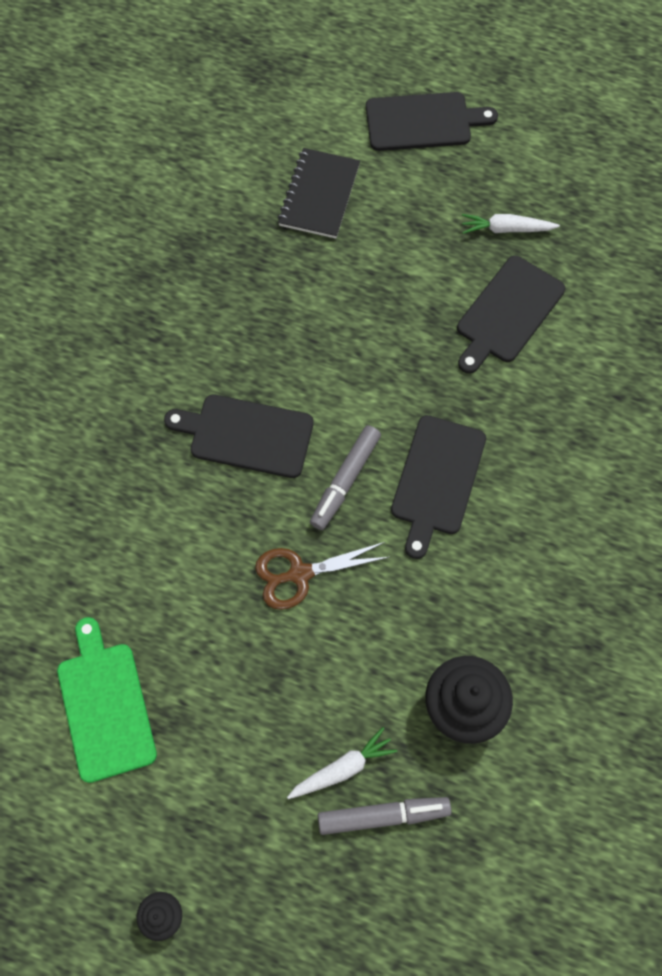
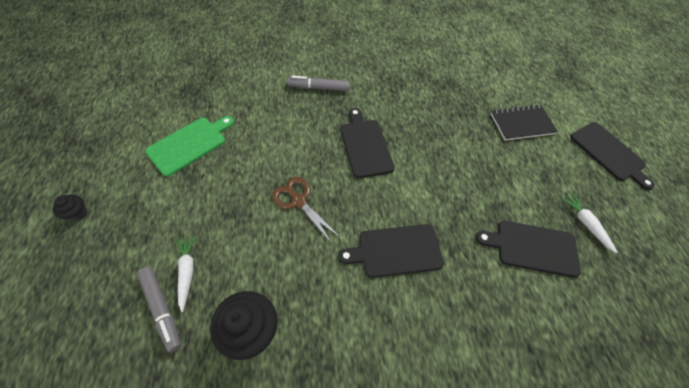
camera: 60 degrees right, 10 degrees down
(343, 768) = (187, 272): white carrot -> white carrot turned 135 degrees counterclockwise
(345, 480) = (366, 201): grey marker -> grey marker (318, 88)

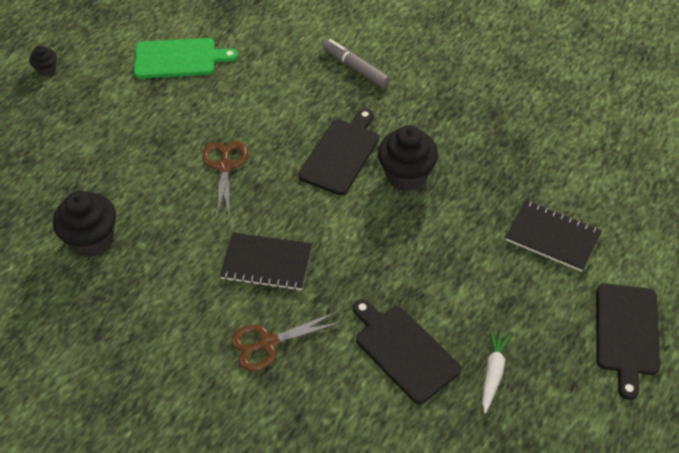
camera: 45 degrees right, 5 degrees down
(162, 308) = (46, 181): grey marker -> none
(187, 272) = (85, 166): white carrot -> none
(396, 251) = (267, 263): black cutting board -> black notebook
(415, 135) = (406, 175): none -> black cupcake
(457, 309) = (268, 343): none -> brown scissors

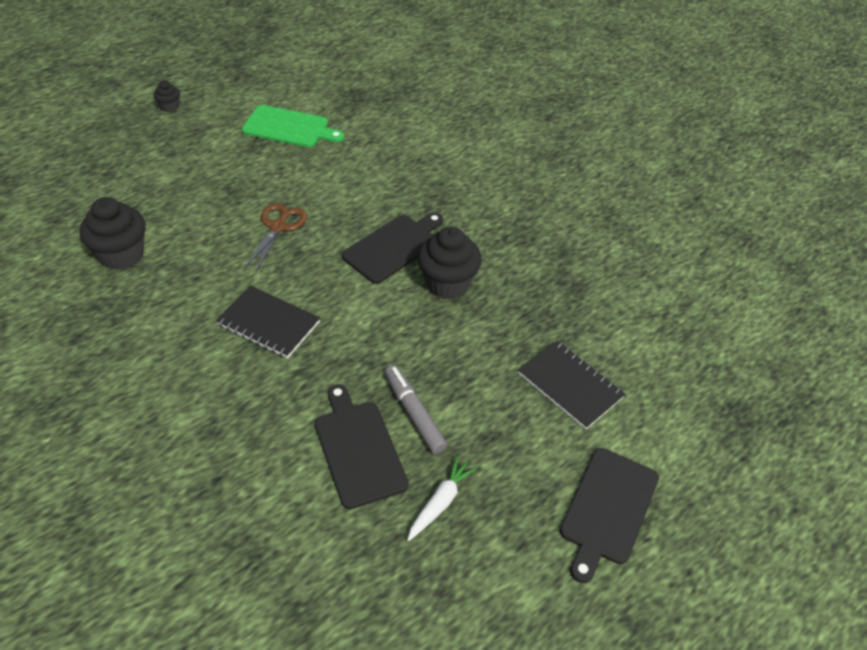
camera: 15 degrees right, 5 degrees down
(268, 343) = (228, 398): brown scissors -> none
(355, 68) = (447, 177): grey marker -> grey marker (414, 413)

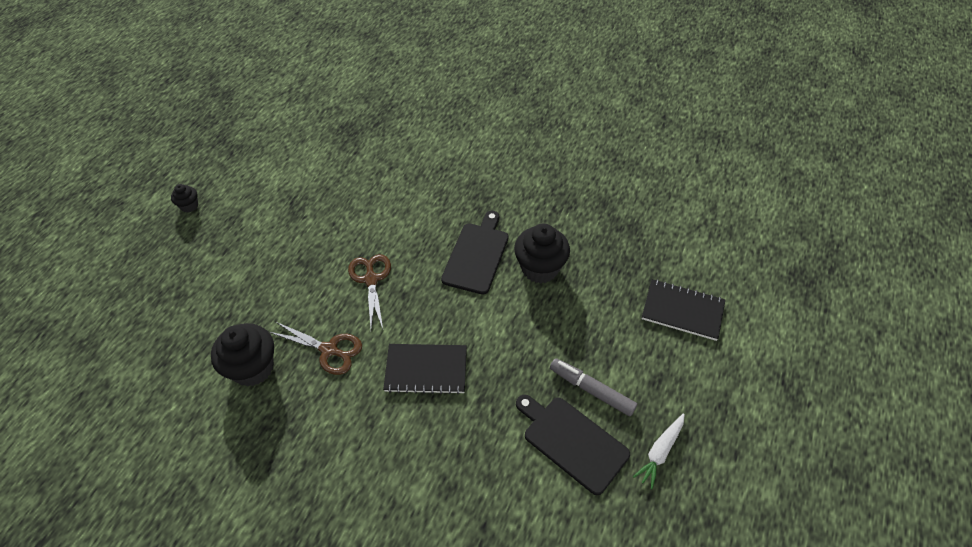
camera: 25 degrees left, 5 degrees up
(196, 269) = (329, 350): none -> brown scissors
(289, 127) = (313, 183): green cutting board -> none
(440, 502) = (660, 452): white carrot -> white carrot turned 150 degrees counterclockwise
(607, 509) = (770, 395): black cutting board -> none

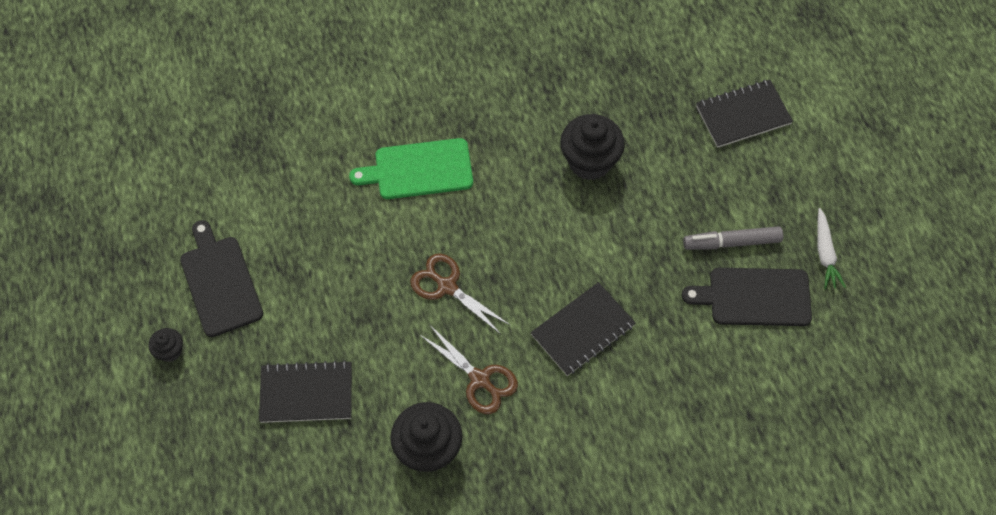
camera: 40 degrees left, 10 degrees up
(227, 280) = (306, 393): none -> black notebook
(329, 350) = (480, 379): brown scissors -> brown scissors turned 60 degrees clockwise
(427, 203) = (419, 170): none -> green cutting board
(477, 255) = (521, 190): black cutting board -> black cutting board (220, 282)

